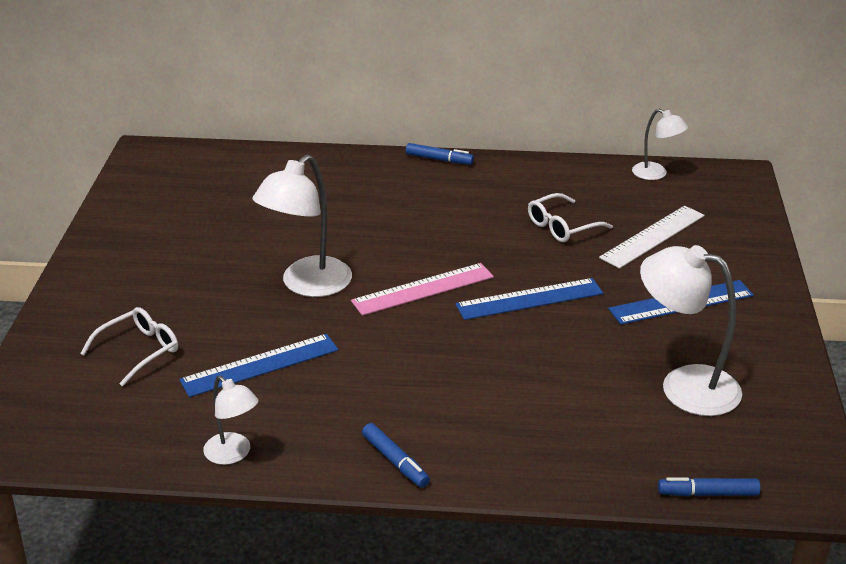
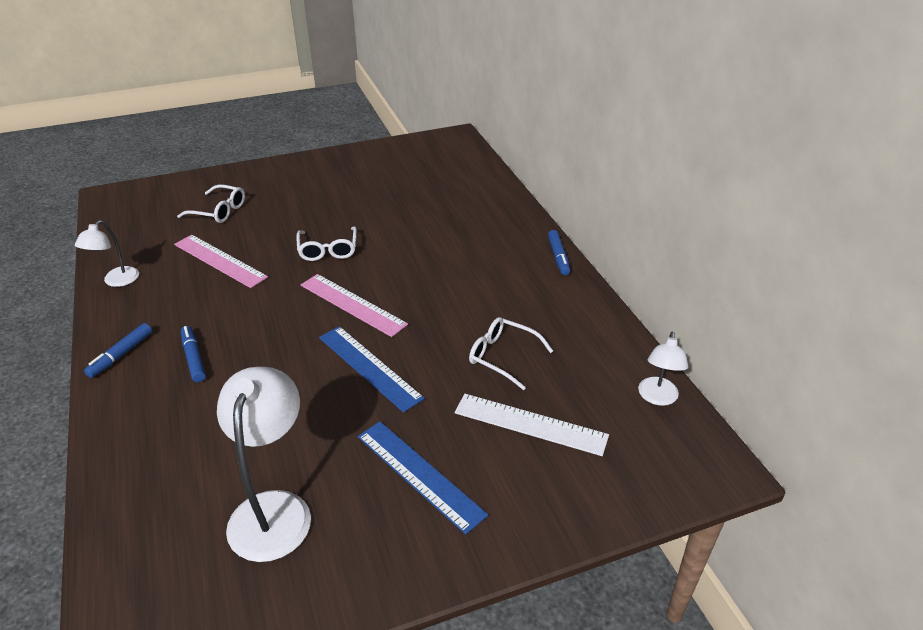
camera: 65 degrees right, 5 degrees up
(260, 365) = (220, 260): blue ruler -> pink ruler
(307, 285) = (328, 250): white lamp -> white glasses
(708, 493) = (104, 566): blue marker -> blue marker (194, 358)

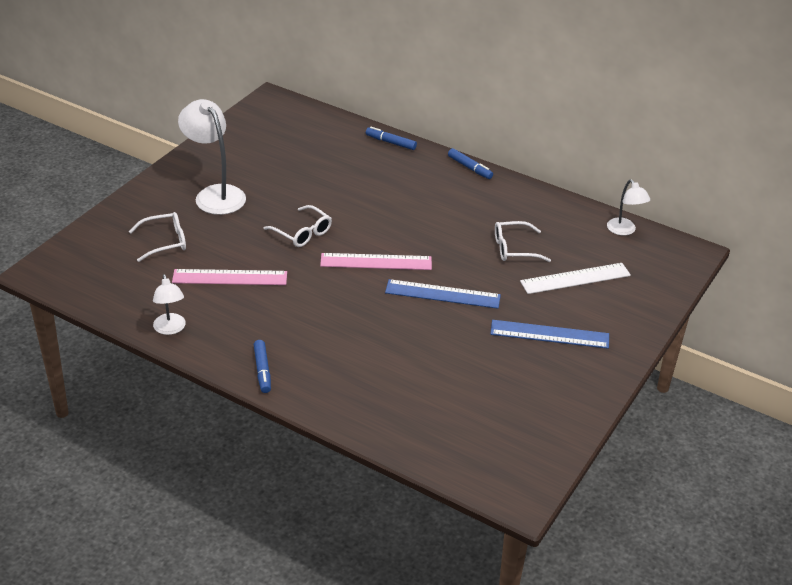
camera: 40 degrees left, 0 degrees up
(194, 358) = (318, 346): blue marker -> blue marker (390, 142)
(274, 509) = (495, 393): white lamp -> white lamp (215, 194)

